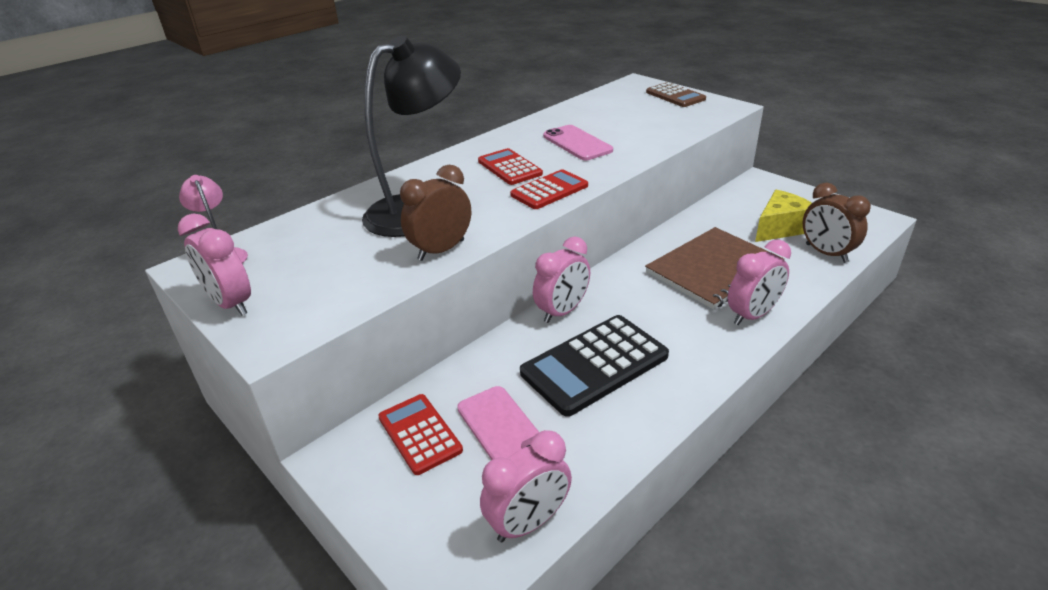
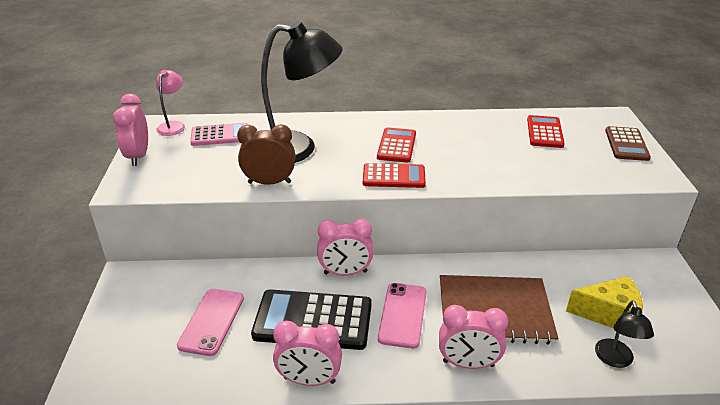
camera: 40 degrees right, 0 degrees up
(305, 238) = (220, 135): none -> pink calculator
(420, 434) = (174, 292): red calculator -> red calculator (545, 132)
(528, 523) = (153, 381): pink clock -> pink clock (309, 380)
(577, 143) = (473, 149): pink phone -> pink phone (402, 315)
(826, 253) = (615, 360): brown clock -> black lamp

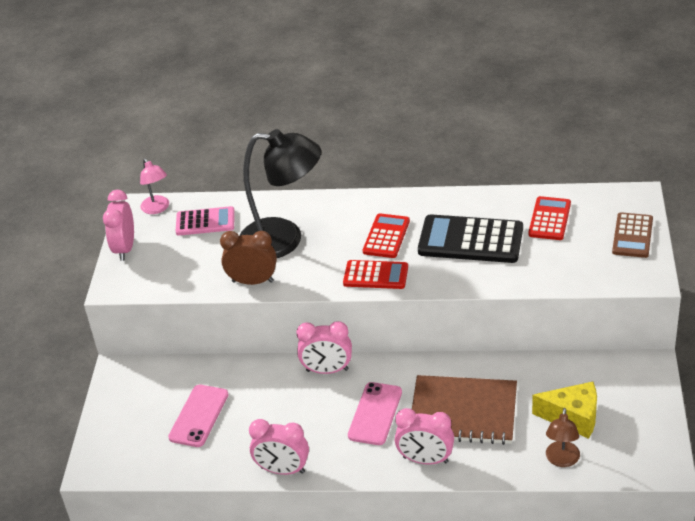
camera: 10 degrees right, 5 degrees up
(173, 125) = (157, 208): pink lamp -> pink lamp turned 135 degrees clockwise
(313, 320) = (291, 417): black calculator -> black calculator (470, 240)
(615, 360) = (562, 460): black lamp -> brown lamp

